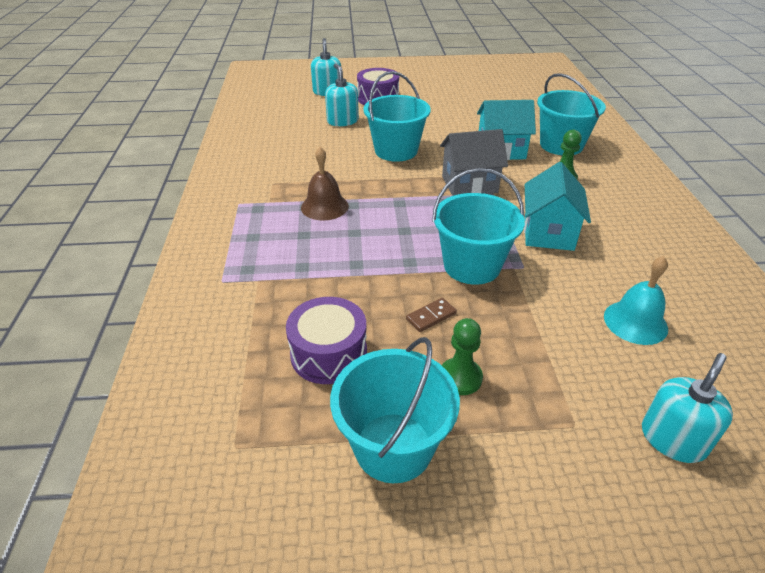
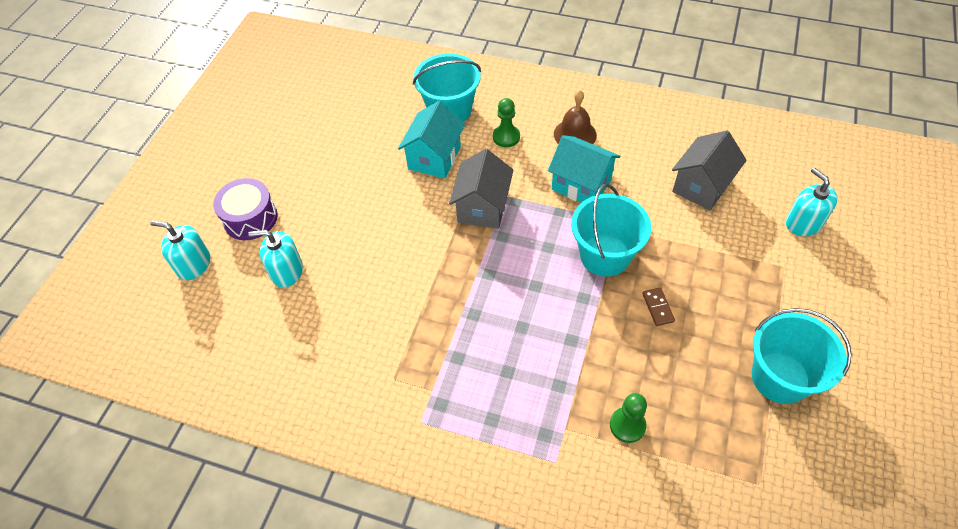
camera: 65 degrees left, 15 degrees up
(324, 206) = (465, 340): brown bell -> brown bell (575, 134)
(329, 354) = (679, 393): purple drum -> none
(396, 151) = (386, 243): turquoise bucket -> none
(460, 377) = (727, 313): green pawn -> green pawn (627, 425)
(635, 322) = (701, 186): turquoise bell -> grey house

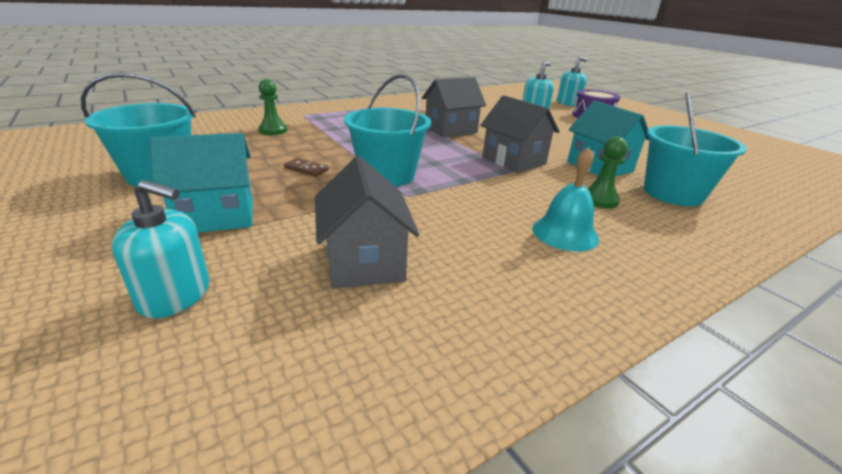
camera: 125 degrees right, 25 degrees down
(446, 295) = (450, 130): none -> grey house
(575, 134) = (565, 233): brown bell -> turquoise bell
(581, 185) = (480, 202): turquoise house -> turquoise house (216, 216)

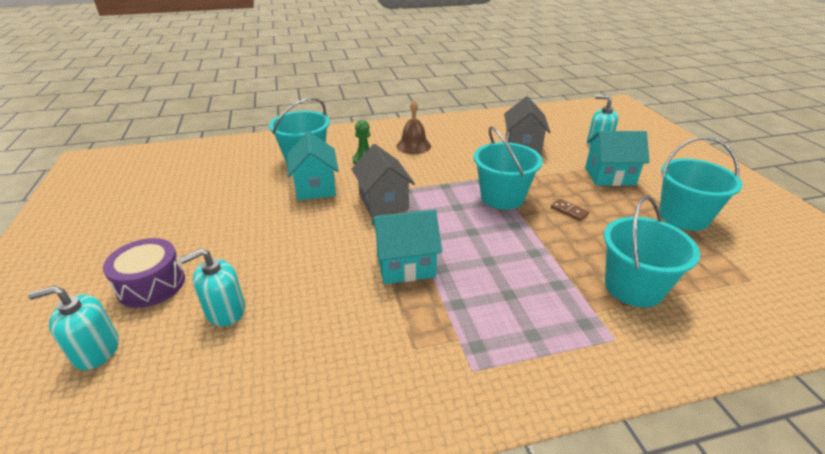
camera: 160 degrees left, 5 degrees up
(273, 130) = (633, 287): green pawn -> turquoise bucket
(450, 130) = (405, 265): grey house -> turquoise house
(565, 233) = (413, 146): turquoise bell -> brown bell

